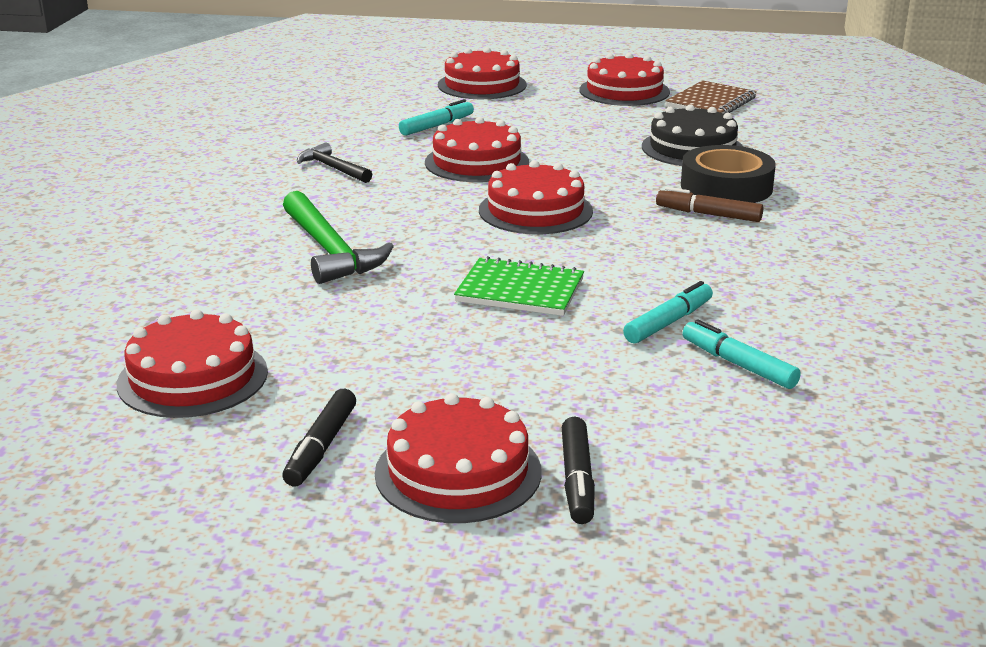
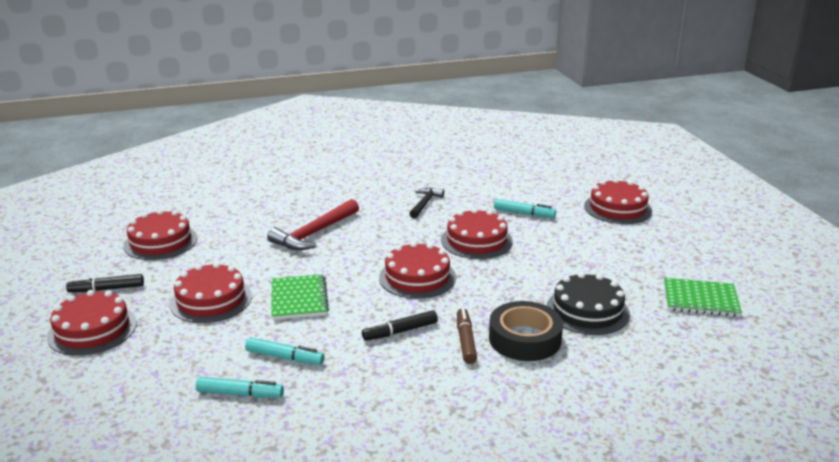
camera: 65 degrees right, 0 degrees up
(330, 250) = (314, 233): green hammer -> red hammer
(577, 480) = (91, 365): black marker -> black marker (400, 331)
(624, 91) = (676, 259): red cake -> red cake (211, 300)
(711, 102) = (700, 299): brown notebook -> green notebook
(738, 364) = (240, 394): turquoise marker -> turquoise marker turned 75 degrees clockwise

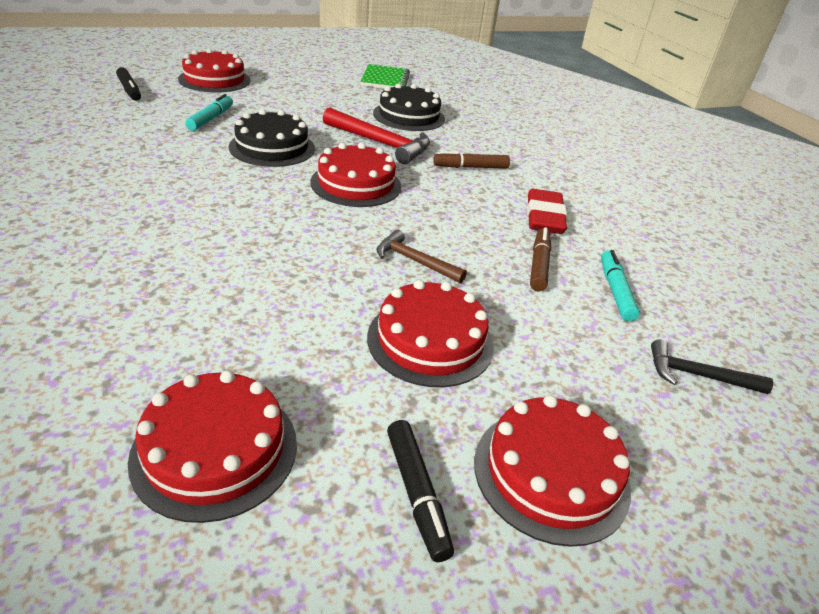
camera: 100 degrees left, 10 degrees up
(285, 357) = (539, 265): turquoise marker -> brown marker
(299, 299) = (415, 261): green notebook -> brown hammer
(314, 233) = (225, 256): red hammer -> red hammer (380, 143)
(365, 374) = (544, 217): none -> red eraser
(400, 331) = (466, 197): black marker -> black marker (129, 90)
(425, 204) = (155, 170): black hammer -> black hammer (698, 375)
(476, 241) = (272, 147): red cake -> black cake
(524, 339) = (459, 143): black tape -> none

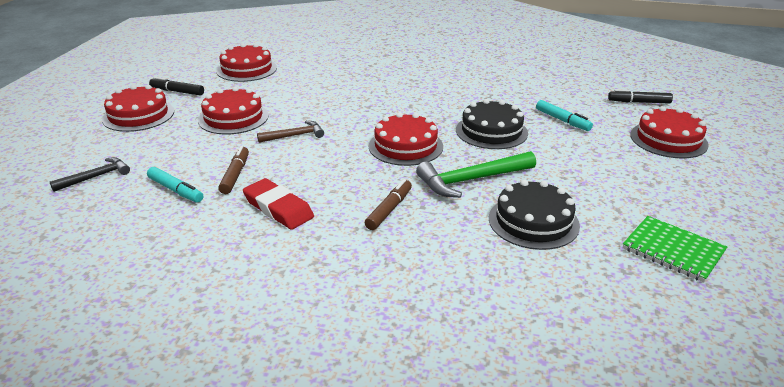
camera: 130 degrees right, 5 degrees down
(380, 143) = (472, 180): red hammer -> green hammer
(539, 265) = (235, 175): brown marker -> brown marker turned 135 degrees counterclockwise

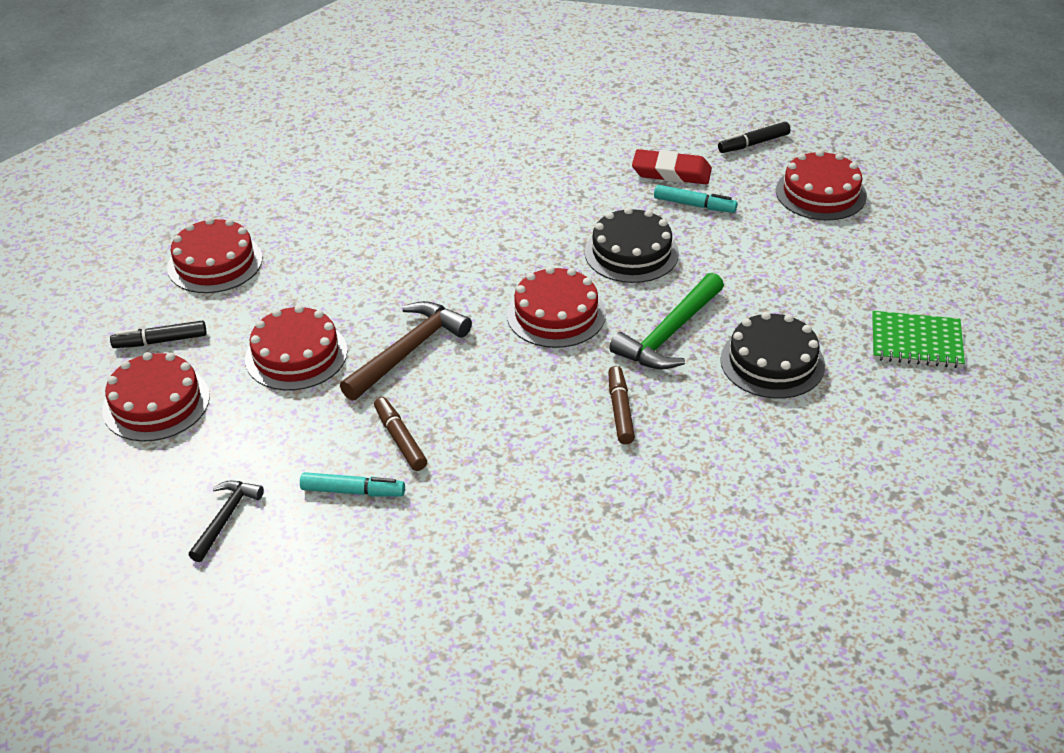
camera: 30 degrees left, 10 degrees up
(278, 208) = (500, 461): red eraser -> red eraser (671, 172)
(294, 135) = (408, 351): brown hammer -> brown hammer, size x1.66

